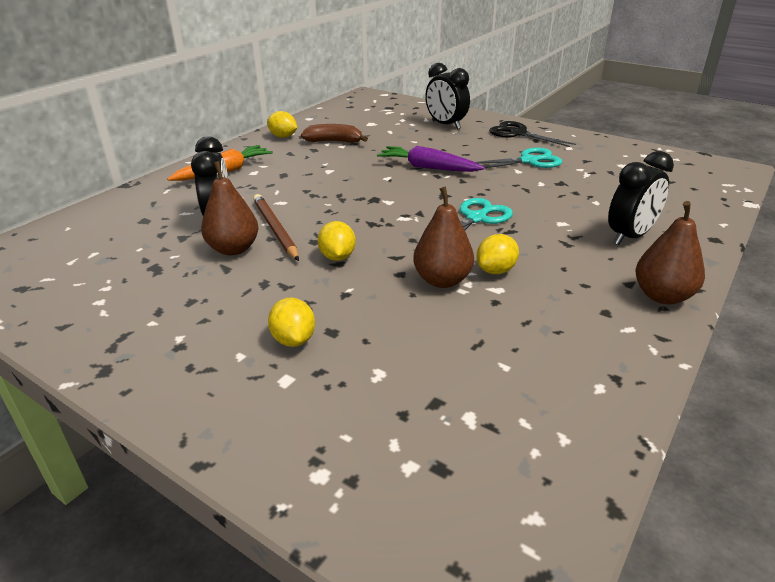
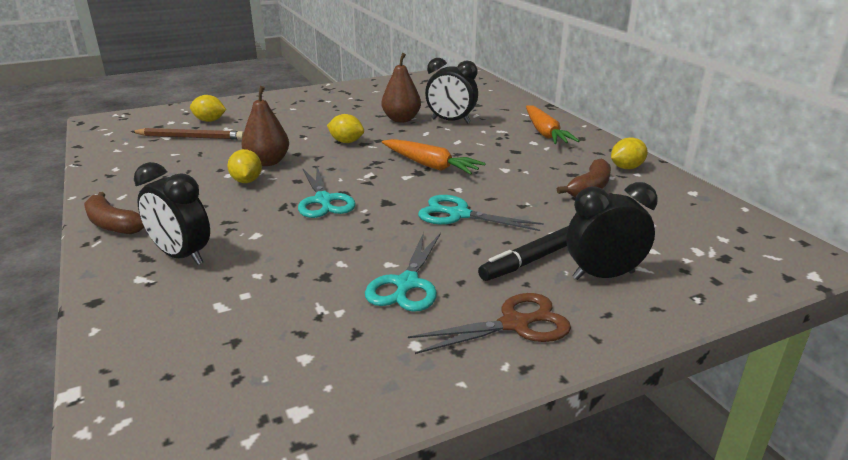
camera: 120 degrees right, 5 degrees down
(275, 229) = (412, 133): brown pencil -> brown pencil (190, 137)
(294, 339) = (284, 118): yellow lemon -> yellow lemon (209, 121)
(353, 198) = (430, 165): none -> orange carrot
(428, 168) = (459, 215): purple carrot -> turquoise scissors
(456, 140) = (530, 261): none -> black marker
(518, 134) = (514, 324): black scissors -> brown scissors
(630, 237) = (181, 256): black clock -> black clock turned 45 degrees counterclockwise
(662, 296) = (112, 224): brown pear -> brown banana

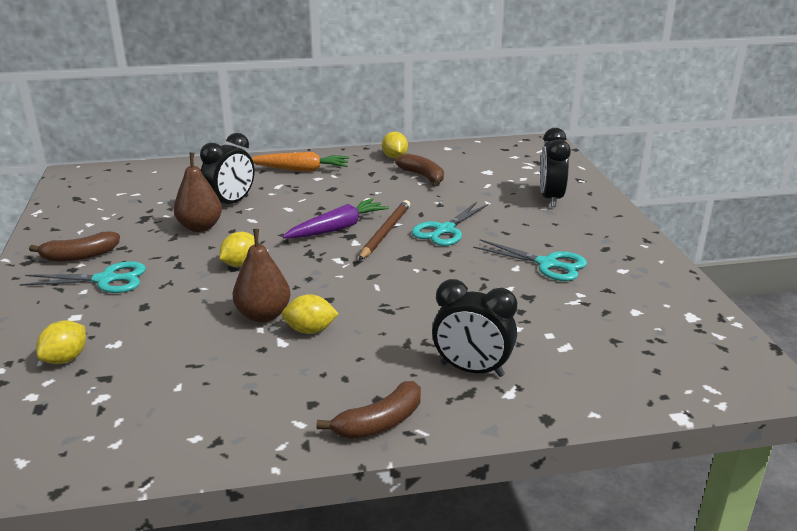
camera: 75 degrees left, 0 degrees up
(181, 256) = (472, 370): black clock -> black clock turned 60 degrees clockwise
(190, 137) = (123, 375): brown pencil -> brown pencil (385, 232)
(323, 200) = (386, 287): turquoise scissors -> turquoise scissors (105, 280)
(339, 98) = (80, 256): none -> brown banana
(430, 165) = (337, 228): orange carrot -> purple carrot
(514, 324) = (602, 235): brown scissors -> none
(530, 261) = (526, 217): black marker -> none

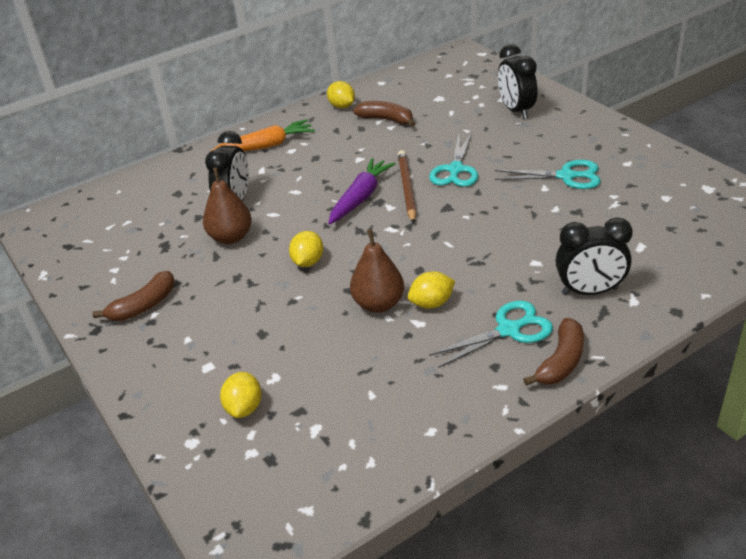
camera: 20 degrees left, 10 degrees up
(105, 280) = (196, 321): turquoise scissors -> turquoise scissors (508, 330)

